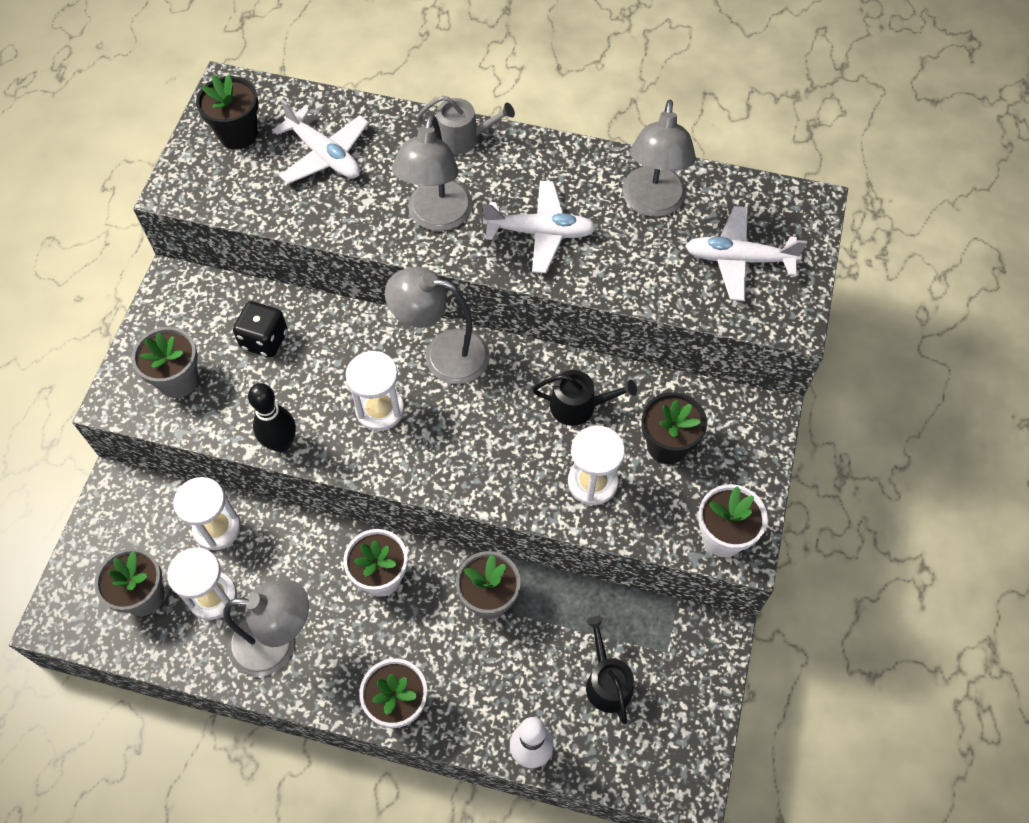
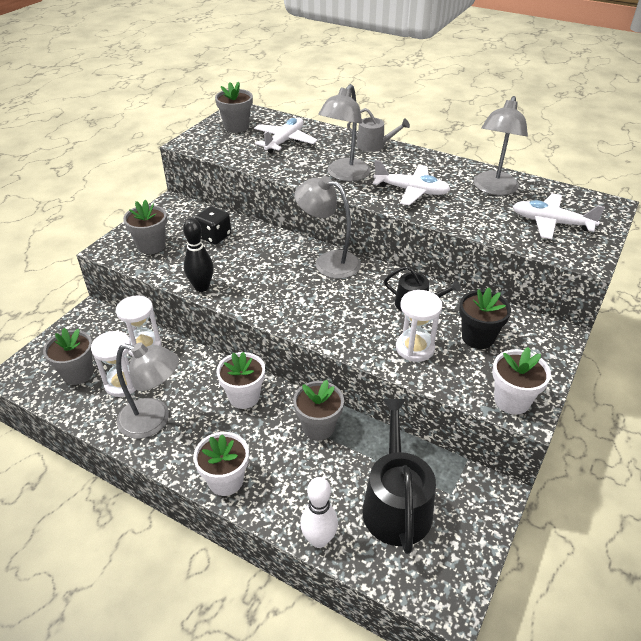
camera: 15 degrees right, 20 degrees down
(238, 134) = (236, 127): black flower pot -> grey flower pot
(325, 155) = (284, 141): white plane -> white plane turned 120 degrees counterclockwise
(380, 409) = (275, 282): white hourglass -> none
(607, 682) = (396, 503): black watering can -> black watering can, size x1.76

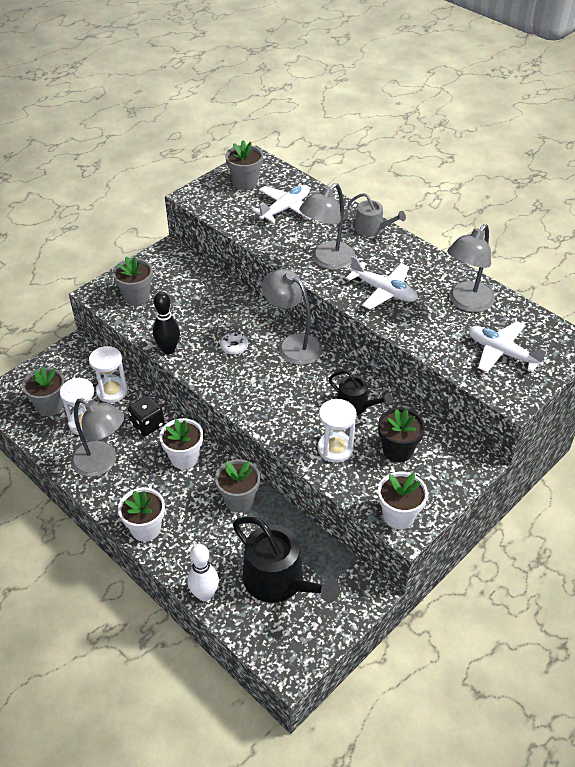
camera: 15 degrees right, 5 degrees up
(214, 236) = (196, 297): black dice -> black dice (147, 424)
(270, 273) = (234, 346): none -> white donut
(396, 503) = (279, 581): black watering can -> black watering can turned 120 degrees clockwise

